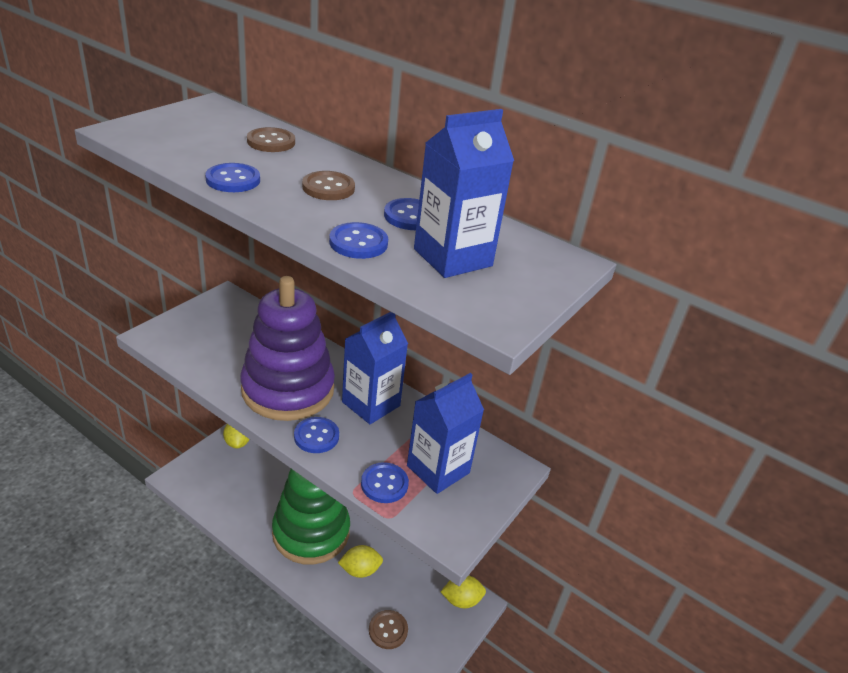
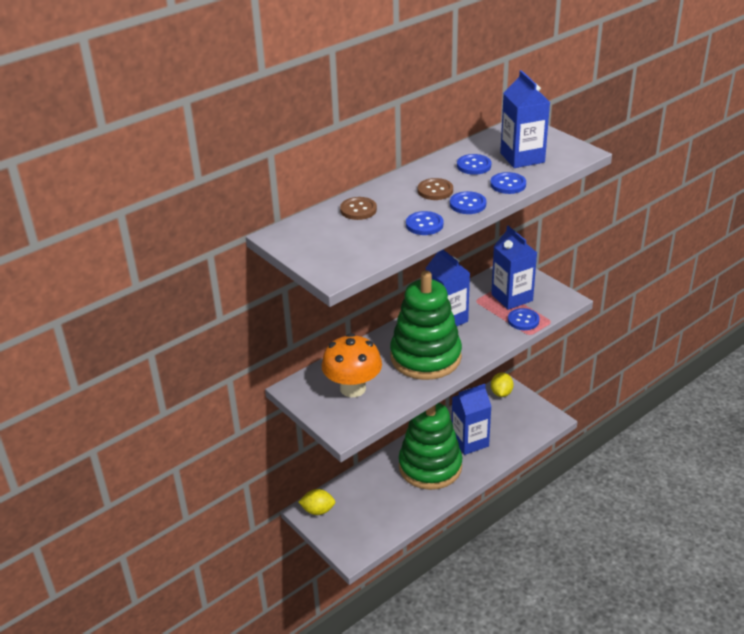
camera: 70 degrees left, 0 degrees up
(226, 336) = (353, 388): none -> orange mushroom
(288, 389) = (425, 357): purple stacking toy -> green stacking toy
(316, 436) = (477, 346): blue button -> blue button (467, 204)
(360, 570) = (470, 441): yellow lemon -> blue carton
(388, 630) = (521, 432): brown button -> none

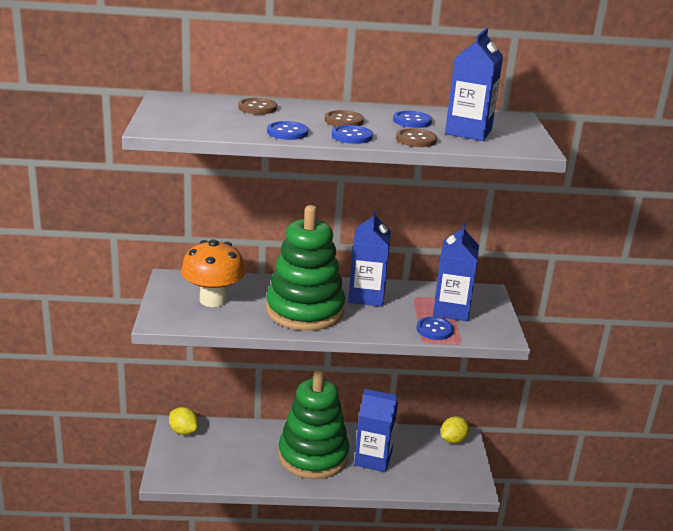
camera: 35 degrees right, 10 degrees down
(508, 184) = (416, 140): blue button -> brown button

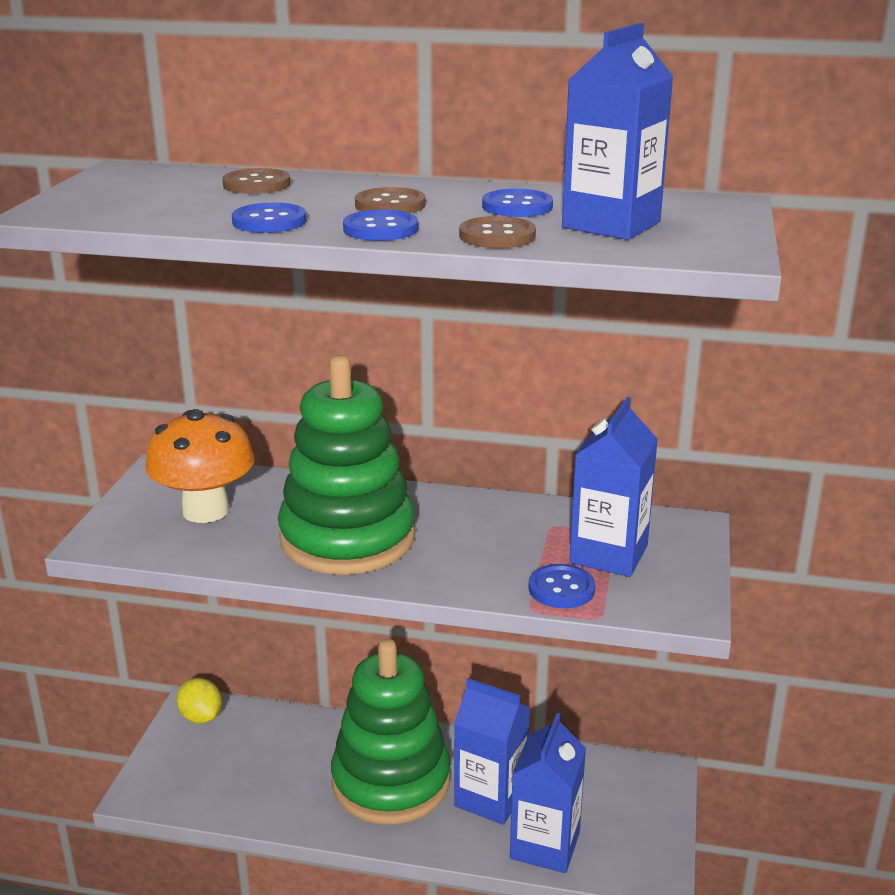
camera: 15 degrees right, 0 degrees up
(366, 296) = (467, 520): blue carton -> blue carton (545, 845)
(453, 440) = (642, 778): yellow lemon -> none

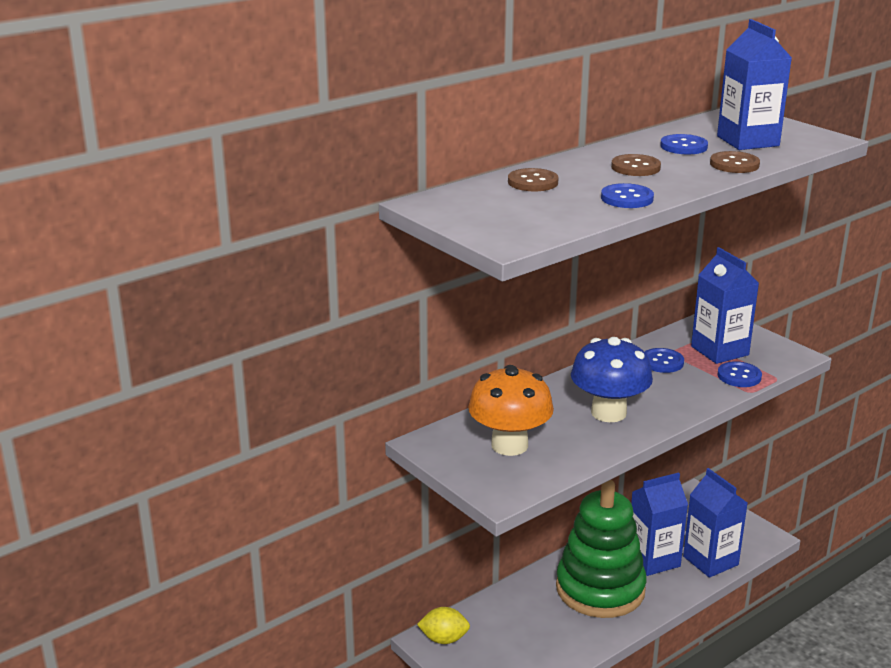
camera: 50 degrees left, 0 degrees up
(347, 538) = (608, 413): green stacking toy -> blue mushroom
(380, 229) = (683, 181): blue button -> blue button (662, 362)

